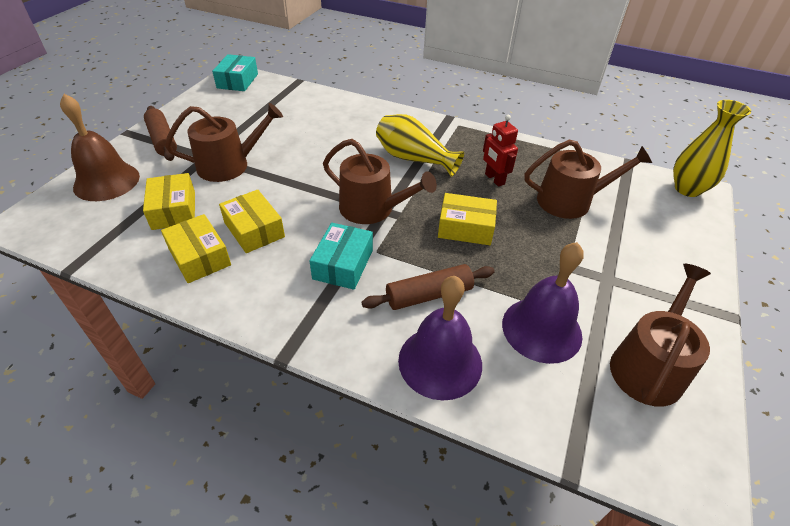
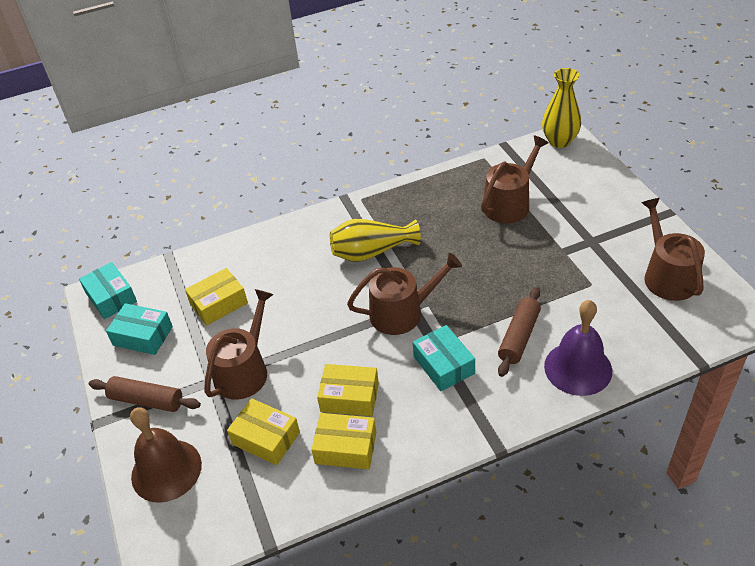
camera: 40 degrees left, 0 degrees up
(217, 109) = (143, 336): none -> turquoise box
(465, 228) = (477, 275): yellow box -> yellow box (219, 303)
(494, 179) = (445, 224): red robot -> none
(541, 329) = (599, 302): purple bell -> none

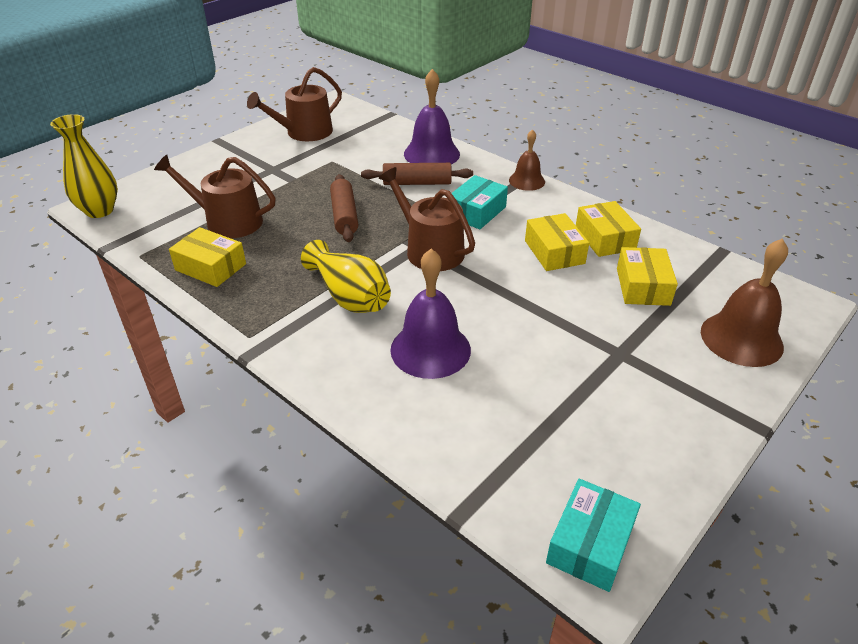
camera: 120 degrees left, 5 degrees down
(143, 336) = (620, 455): turquoise box -> none
(146, 400) = (694, 397): brown rolling pin -> brown rolling pin (344, 216)
(219, 303) = (513, 400): yellow box -> yellow box (210, 267)
(244, 370) = (586, 333): brown watering can -> none
(290, 278) = (430, 349): none -> purple bell
(482, 431) = (527, 181): none -> brown bell

